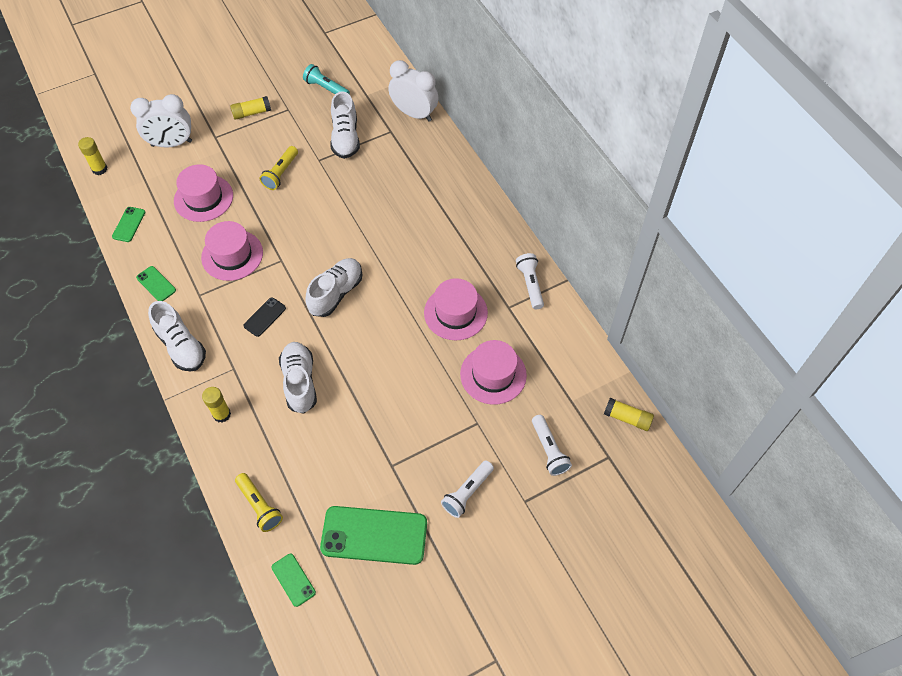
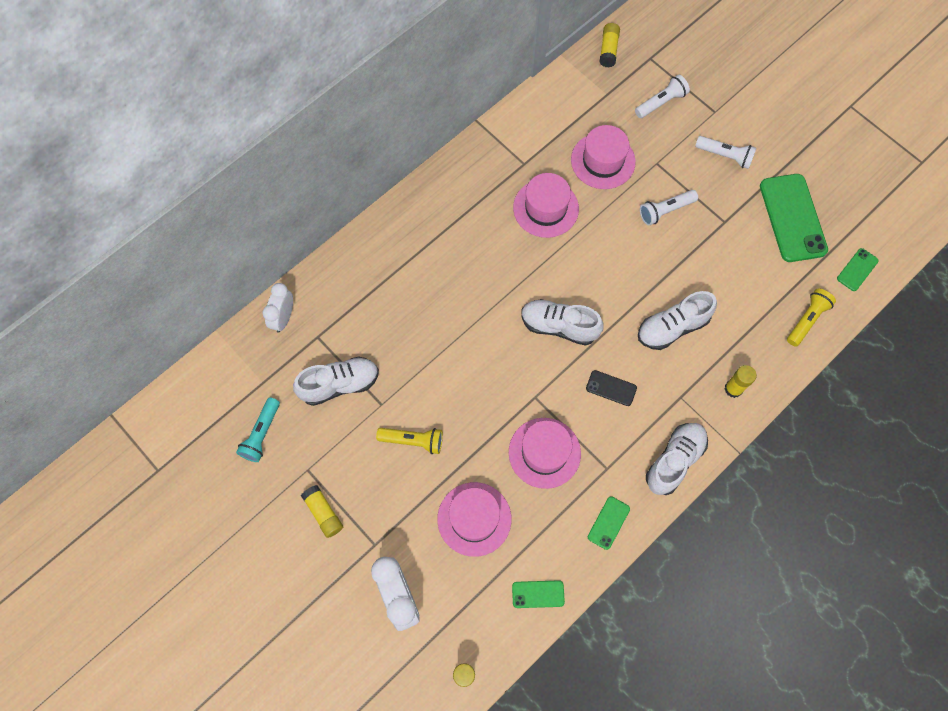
camera: 105 degrees left, 10 degrees up
(414, 114) = (283, 318): white clock -> white clock, size x0.67
(530, 284) = (491, 150): white flashlight -> white flashlight (665, 211)

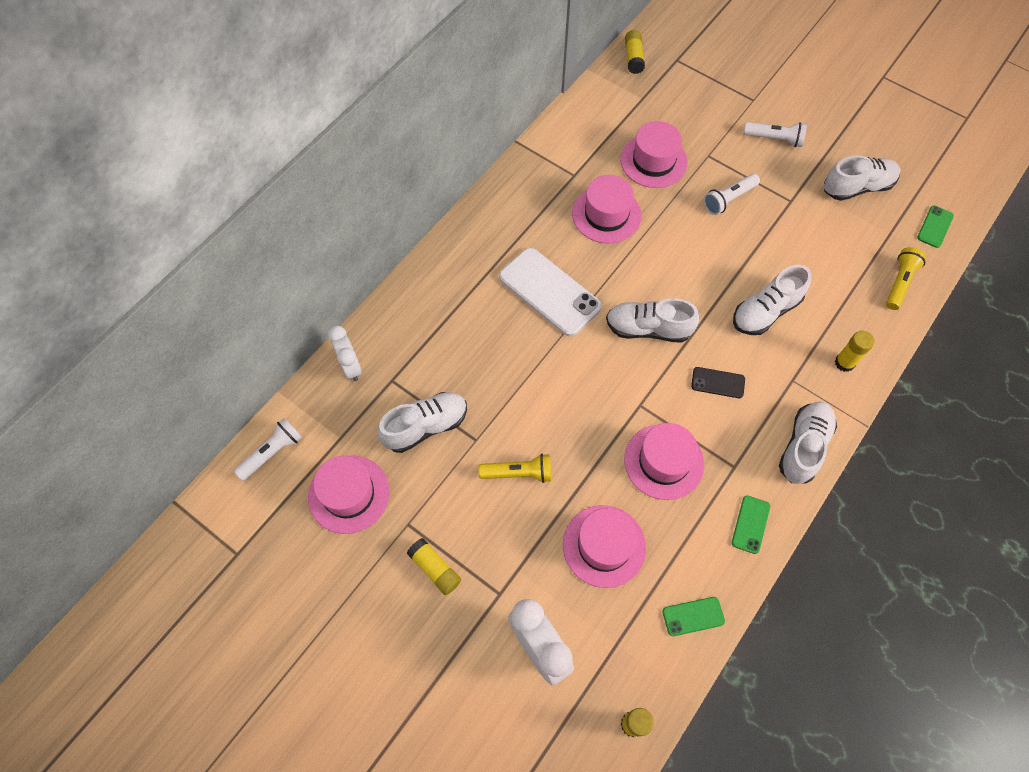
camera: 10 degrees left, 5 degrees down
(261, 434) = (349, 494): turquoise flashlight -> pink hat
(283, 318) = (350, 366): white clock -> white clock turned 150 degrees clockwise
(476, 276) = (549, 292): none -> white phone
(661, 102) = (698, 99): white flashlight -> white flashlight (272, 452)
(792, 218) = (857, 187): green phone -> white shoe

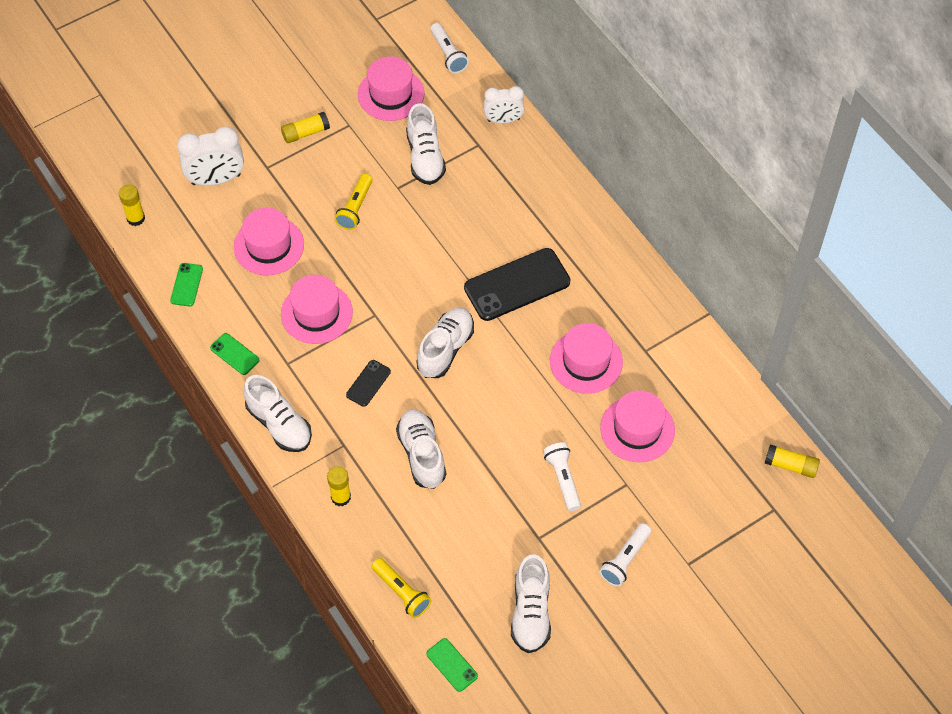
camera: 110 degrees right, 5 degrees down
(549, 292) = (517, 285): white phone -> black phone

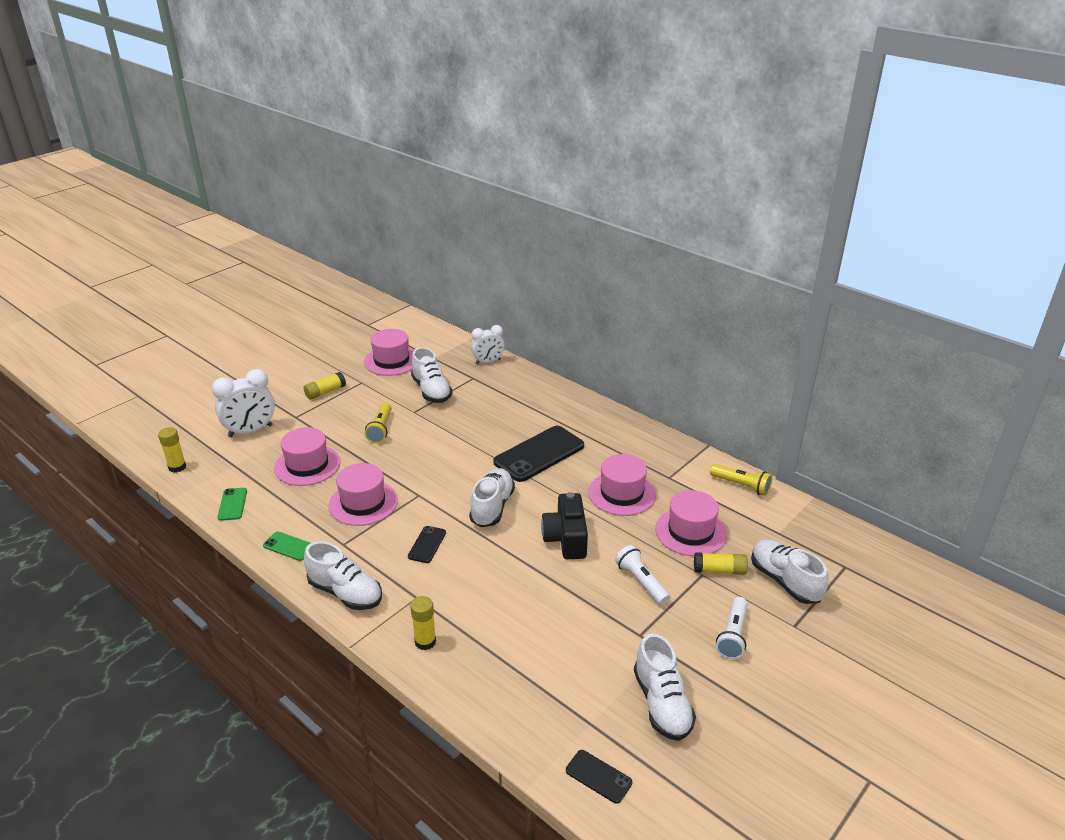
camera: 15 degrees left, 25 degrees down
(401, 592) = (517, 715): yellow flashlight -> yellow flashlight (741, 486)
(422, 454) = (497, 589): white shoe -> white shoe (785, 581)
(448, 54) = (431, 334): white flashlight -> none
(452, 665) = (598, 776): green phone -> black phone
(508, 408) = (566, 538): none -> black camera
(790, 465) = (838, 532): yellow glue stick -> yellow glue stick (719, 570)

